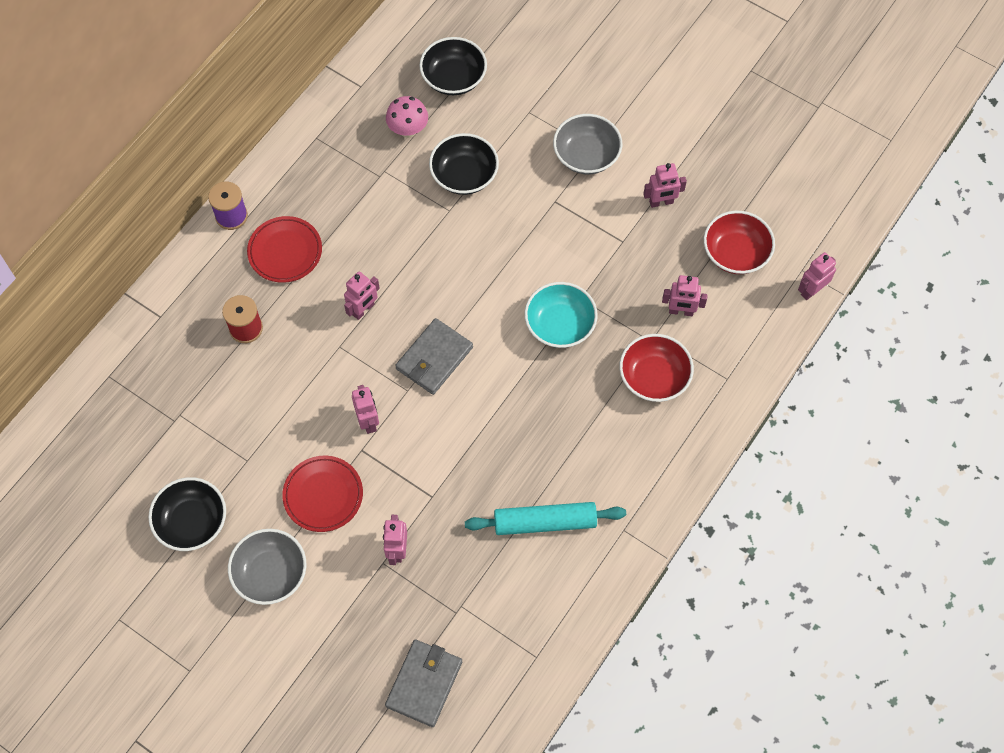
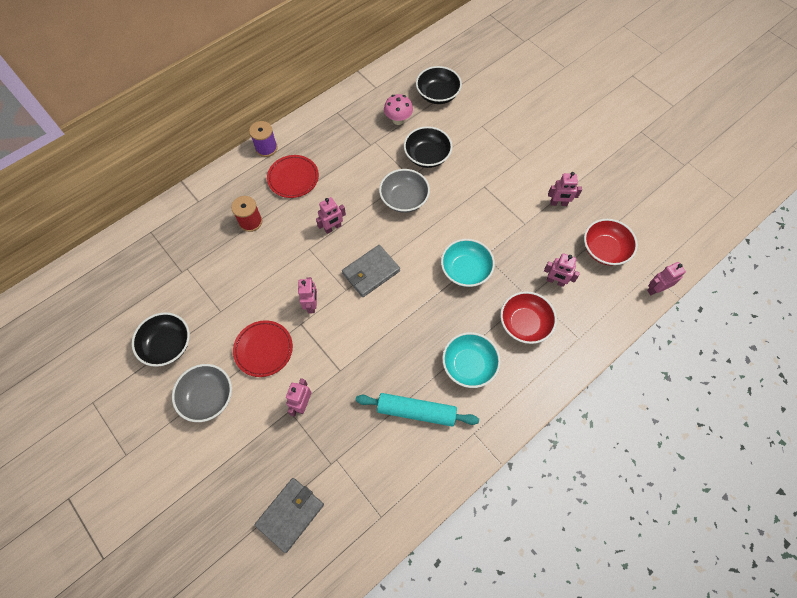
camera: 15 degrees right, 0 degrees up
(586, 155) = (513, 161): grey bowl -> grey bowl (404, 199)
(596, 448) = (469, 365): none -> turquoise bowl

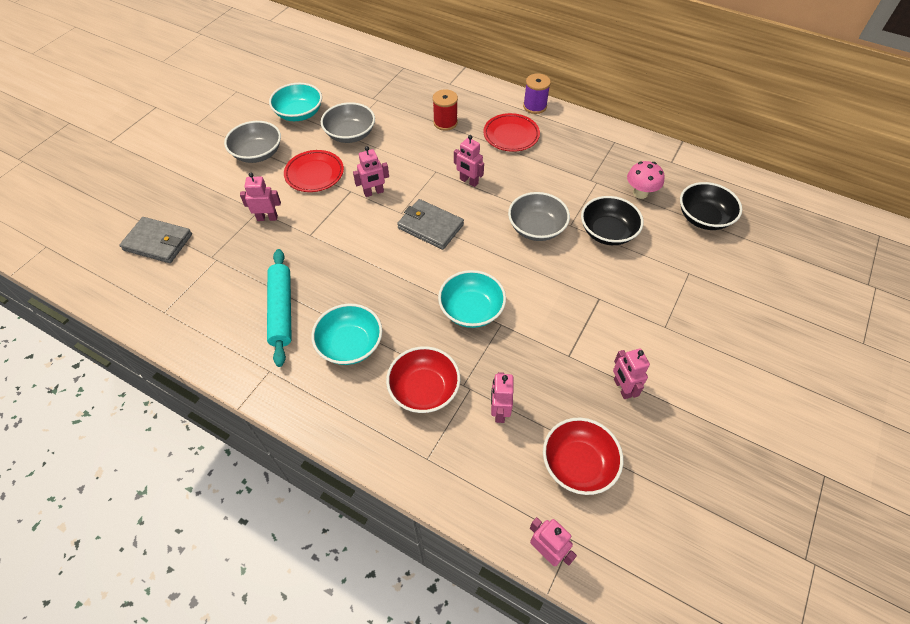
camera: 70 degrees right, 10 degrees down
(168, 345) = (299, 114): black bowl -> turquoise bowl
(224, 305) = (350, 134): none -> grey bowl

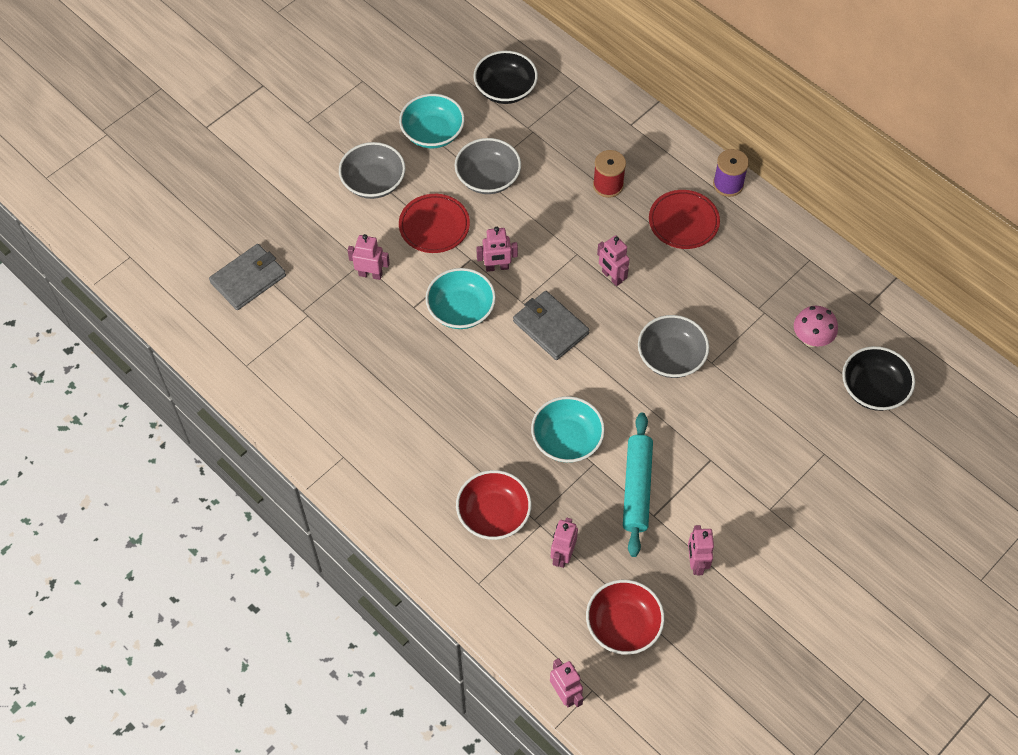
camera: 15 degrees right, 5 degrees up
(158, 242) = (248, 279): grey wallet -> grey wallet turned 75 degrees counterclockwise
(282, 310) = (367, 392): turquoise rolling pin -> turquoise rolling pin (637, 488)
(350, 345) = (430, 448): turquoise bowl -> turquoise bowl (461, 310)
(607, 232) = (751, 381): black bowl -> black bowl (505, 89)

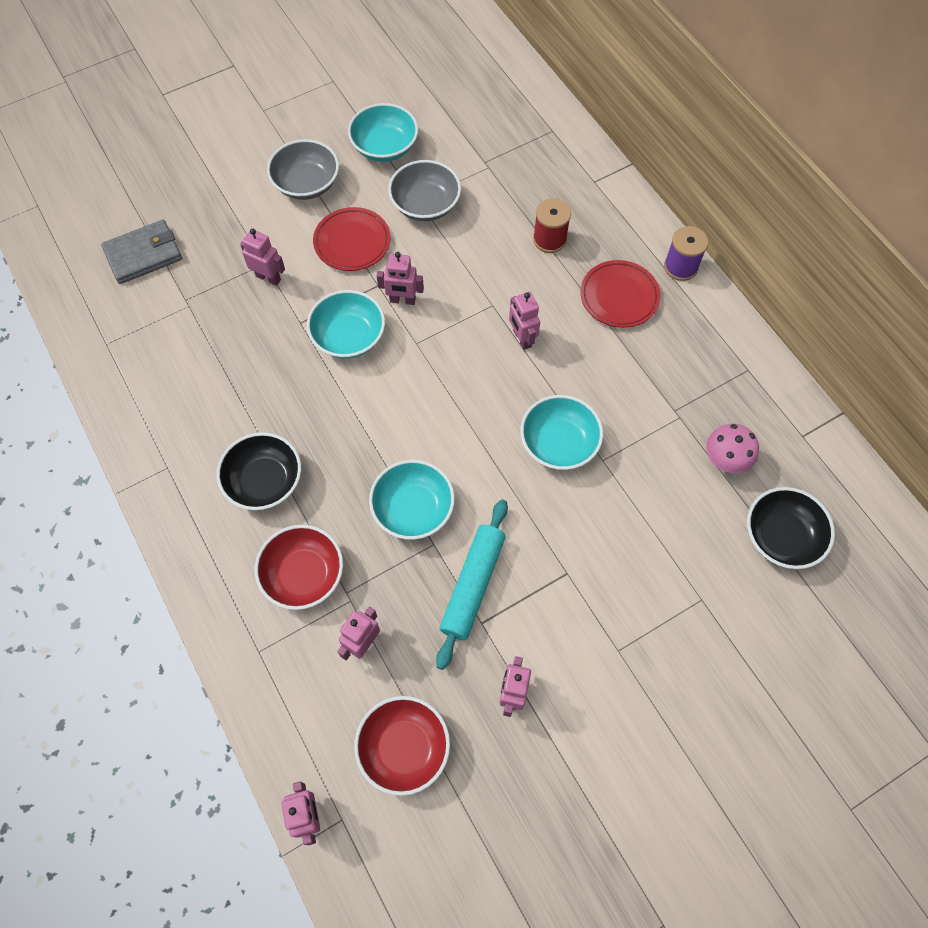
camera: 15 degrees right, 5 degrees up
(505, 89) = (474, 119): black bowl -> black bowl (264, 481)
(550, 327) = (437, 378): grey wallet -> none
(671, 357) = (559, 443): grey bowl -> turquoise bowl

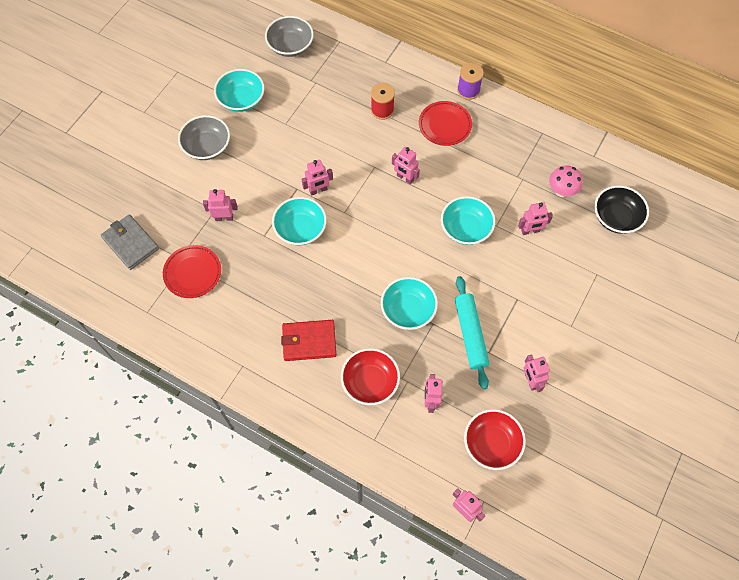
camera: 30 degrees left, 0 degrees up
(143, 254) = (130, 243): grey wallet -> grey wallet turned 75 degrees counterclockwise
(264, 481) = (309, 341): black bowl -> red wallet
(352, 242) = (262, 170): red plate -> red plate (193, 273)
(425, 204) = (292, 124): grey bowl -> grey bowl (290, 46)
(645, 491) = (530, 231): none -> pink robot

